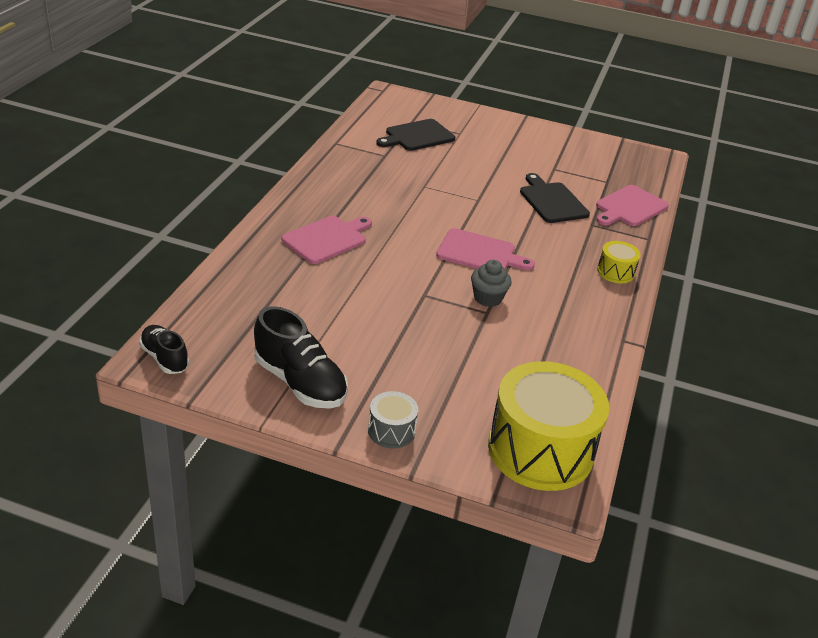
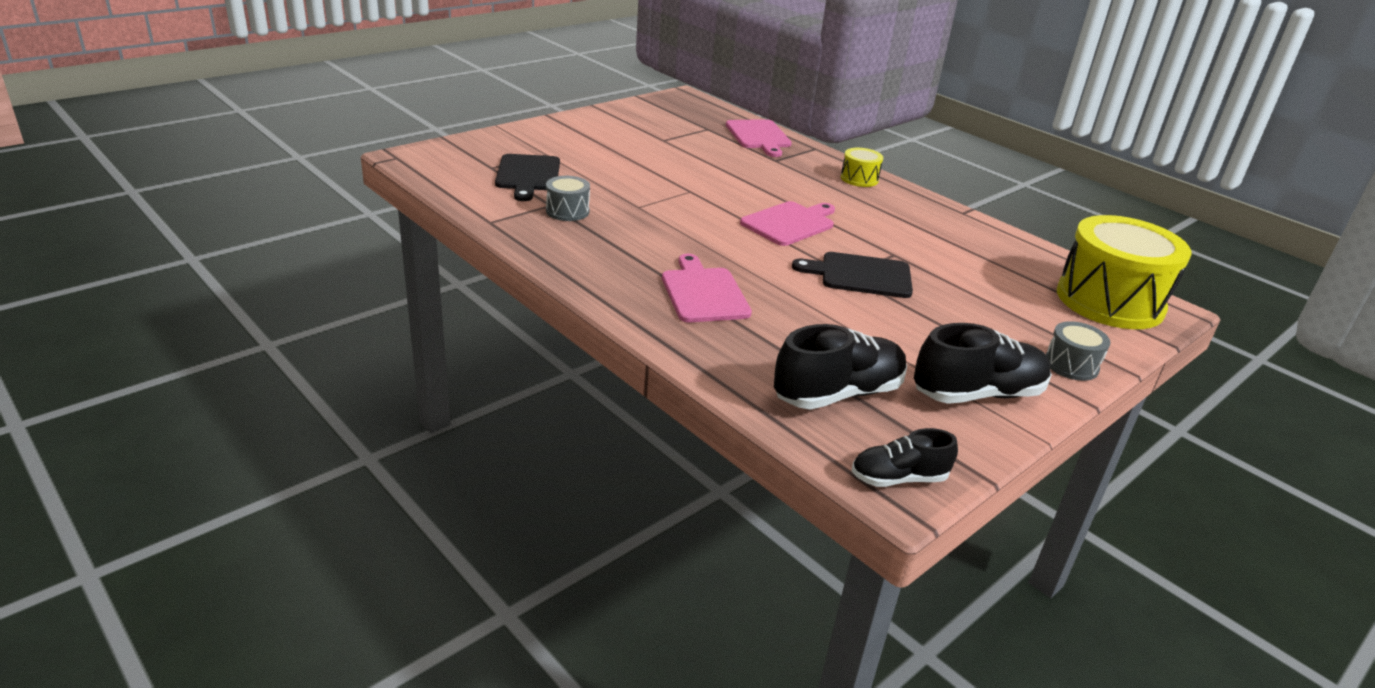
camera: 60 degrees left, 5 degrees down
(245, 318) = (838, 394): none -> black shoe
(383, 163) = (567, 211): none -> grey drum
(487, 298) = (871, 246): grey cupcake -> none
(552, 201) = (722, 161): black cutting board -> black cutting board (860, 275)

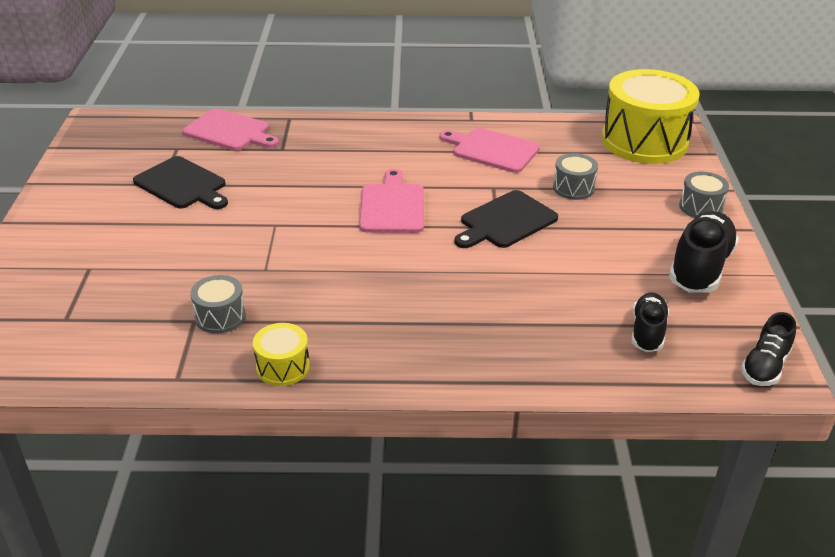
camera: 45 degrees left, 5 degrees up
(527, 175) = (116, 304): black cutting board -> black cutting board (182, 185)
(703, 293) = (447, 316): pink cutting board -> pink cutting board (492, 150)
(838, 394) = (647, 332): black shoe -> black shoe, size x0.61
(859, 179) = (366, 130): yellow drum -> yellow drum (283, 367)
(966, 290) = (573, 188): none -> grey drum

